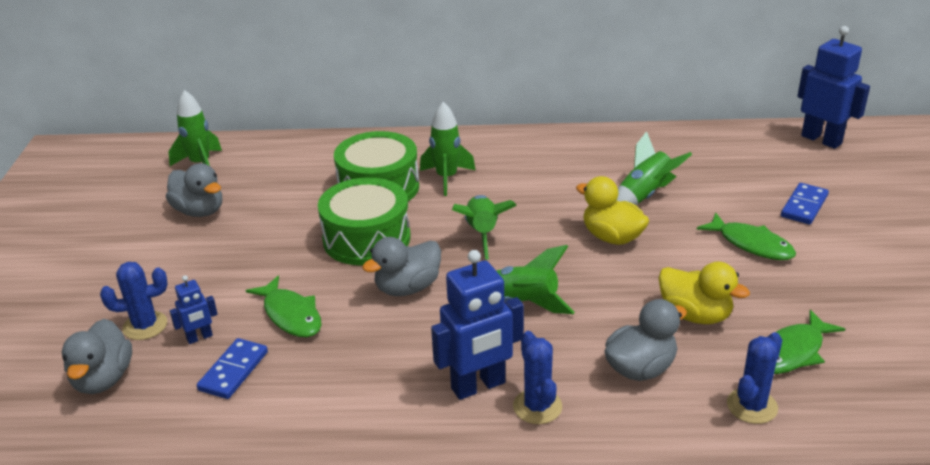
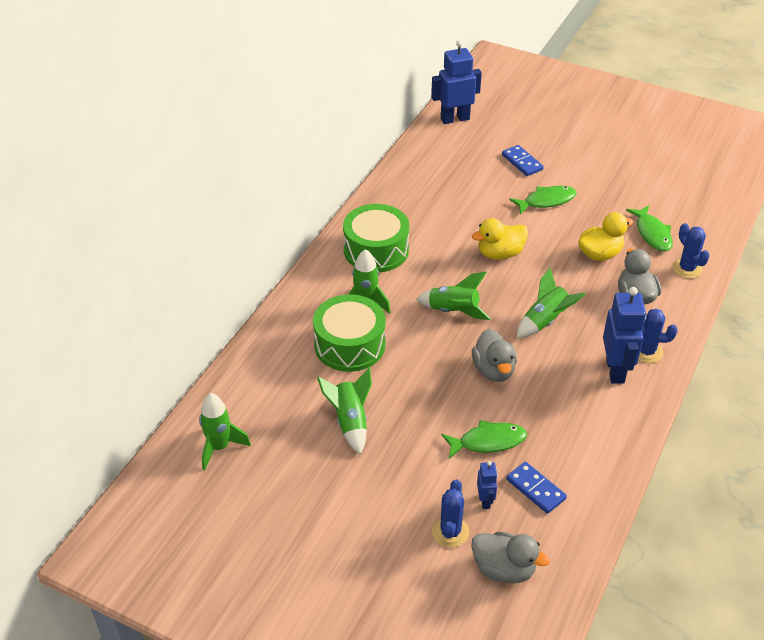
camera: 65 degrees left, 10 degrees up
(199, 211) = (302, 464): grey duck -> none
(366, 238) = (417, 373): green drum -> green drum (376, 250)
(645, 196) = (462, 219): green rocket -> green rocket (350, 421)

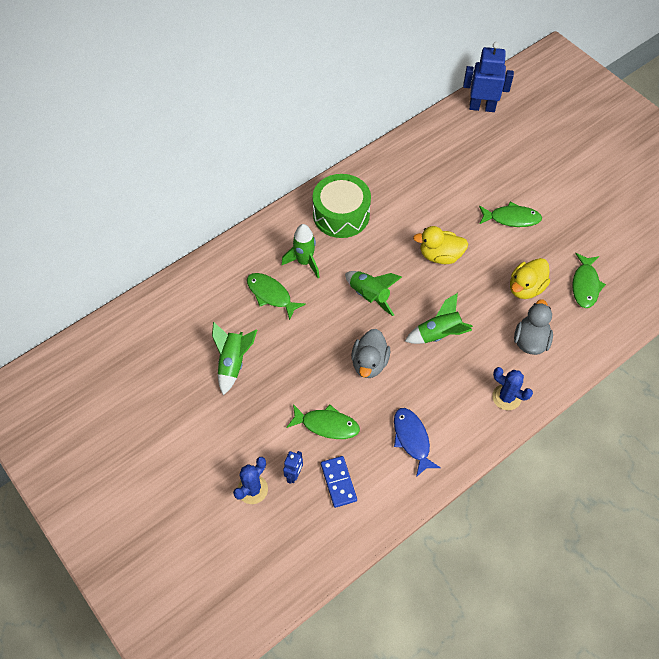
camera: 25 degrees right, 15 degrees up
(219, 447) = (128, 345): green rocket -> none
(350, 345) = (271, 295): green drum -> green fish
(504, 569) = (273, 538): grey duck -> none
(522, 162) = (514, 172): blue domino -> none
(582, 422) = (412, 439): none -> blue fish
(600, 254) = (525, 288): yellow duck -> yellow duck turned 135 degrees clockwise
(615, 370) = (469, 404): blue robot -> none
(687, 269) = (594, 331): blue cactus -> none

